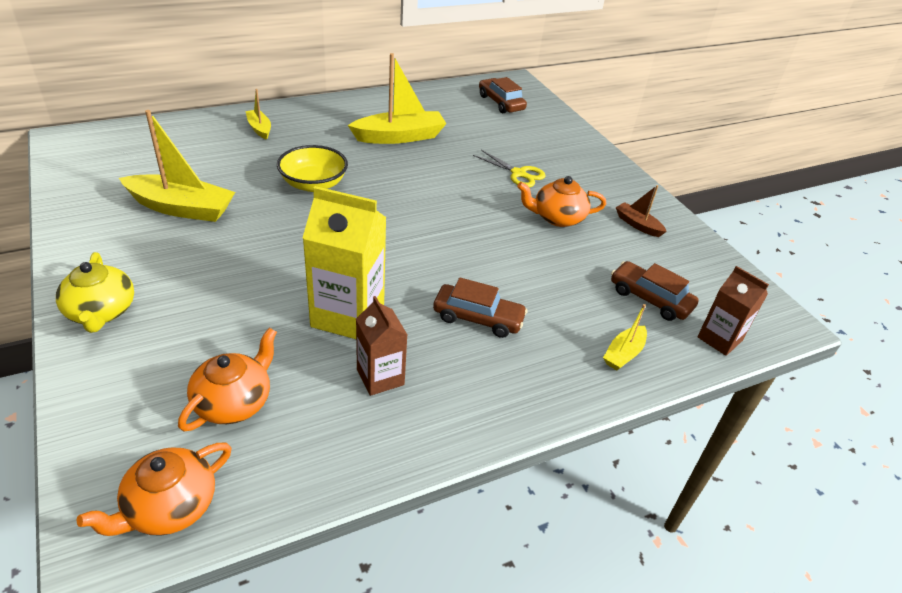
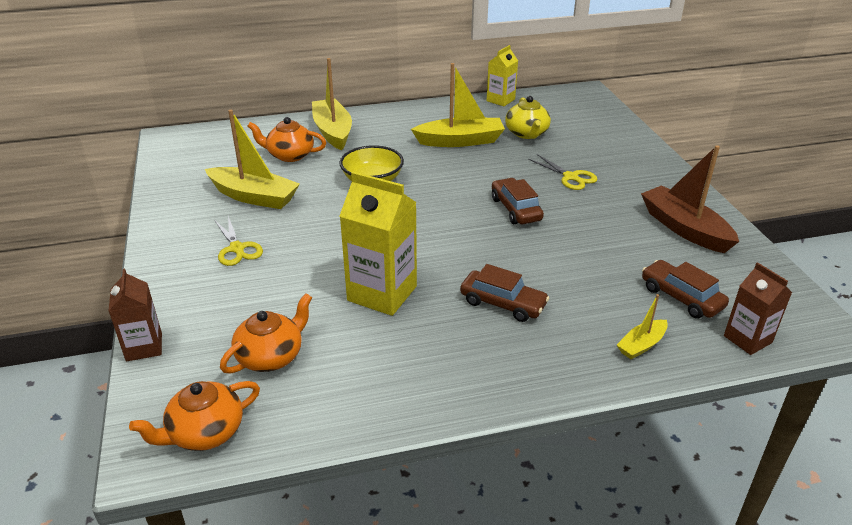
camera: 15 degrees right, 5 degrees down
(101, 312) = (175, 277): yellow teapot -> yellow teapot (527, 133)
(171, 272) = (237, 248): none -> yellow scissors
(259, 129) = (332, 132): yellow boat -> yellow boat, size x1.95
(380, 377) = (401, 347): brown carton -> brown carton (144, 347)
(432, 91) = (500, 100): none -> yellow carton
(501, 103) = (566, 111): brown car -> brown car (515, 209)
(557, 218) = (601, 218): orange teapot -> orange teapot (290, 155)
(637, 225) = (684, 228): brown boat -> brown boat, size x1.95

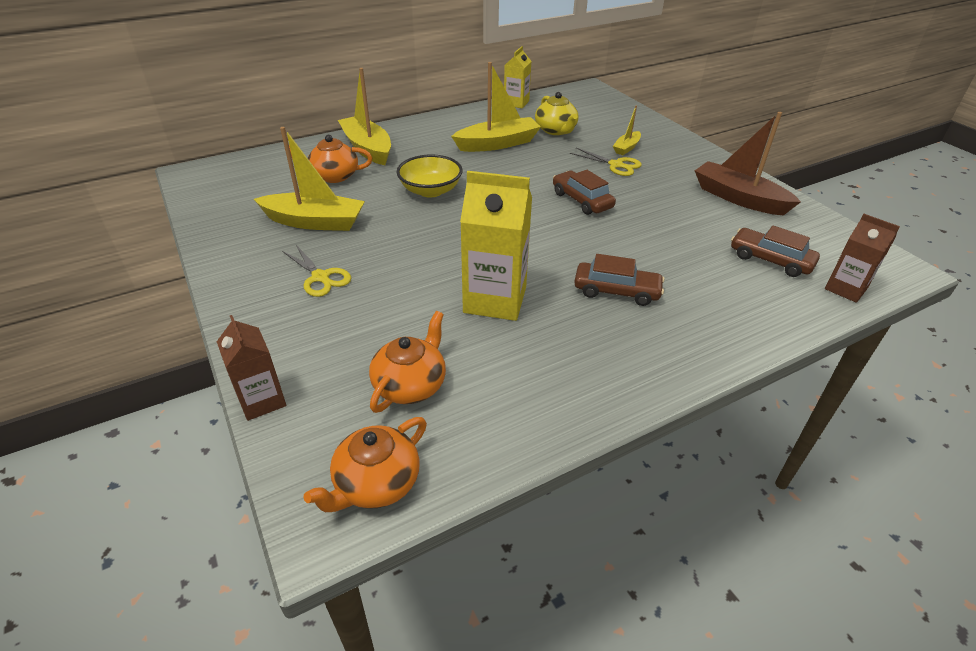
camera: 15 degrees left, 5 degrees up
(641, 345) = (761, 309): yellow boat -> yellow boat (626, 148)

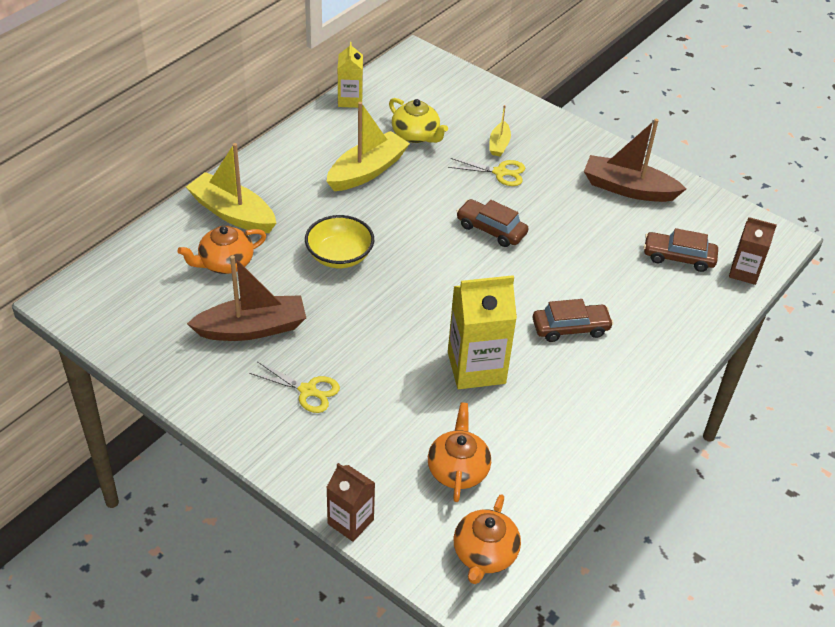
camera: 25 degrees left, 5 degrees up
(314, 222) = (252, 328): yellow boat -> brown boat

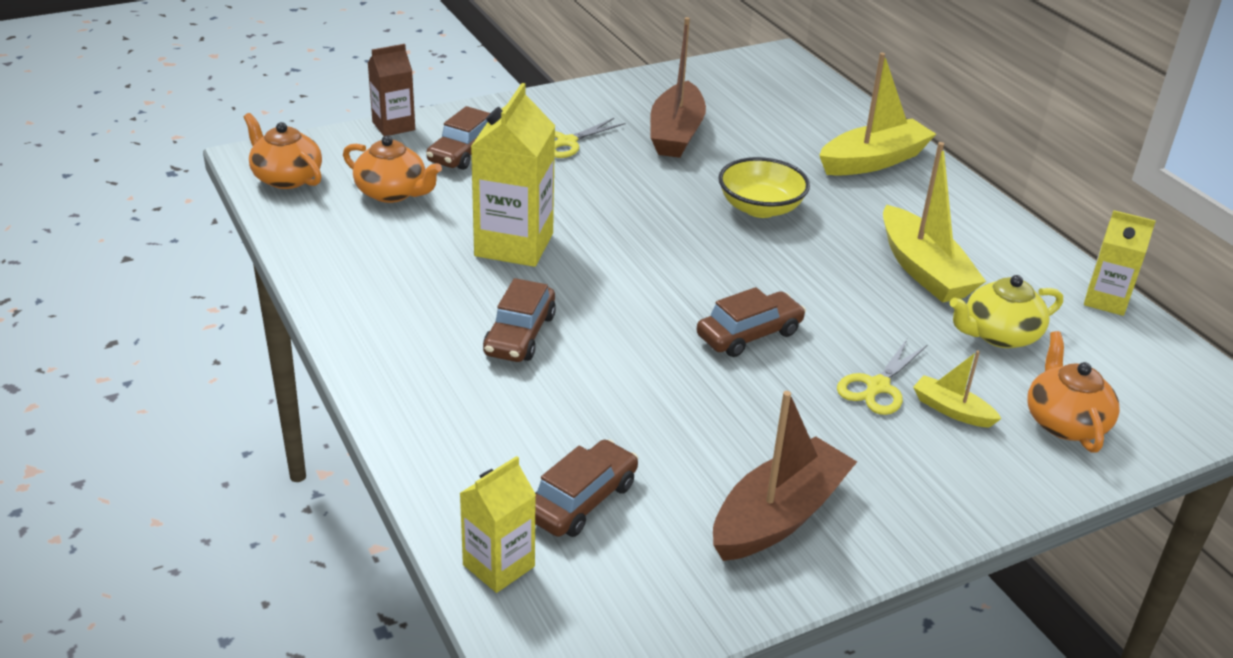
camera: 115 degrees right, 10 degrees down
(225, 263) = (788, 140): orange teapot -> orange teapot (1064, 422)
(365, 451) = (464, 152): none -> brown car
(744, 272) = (498, 566): brown carton -> yellow carton

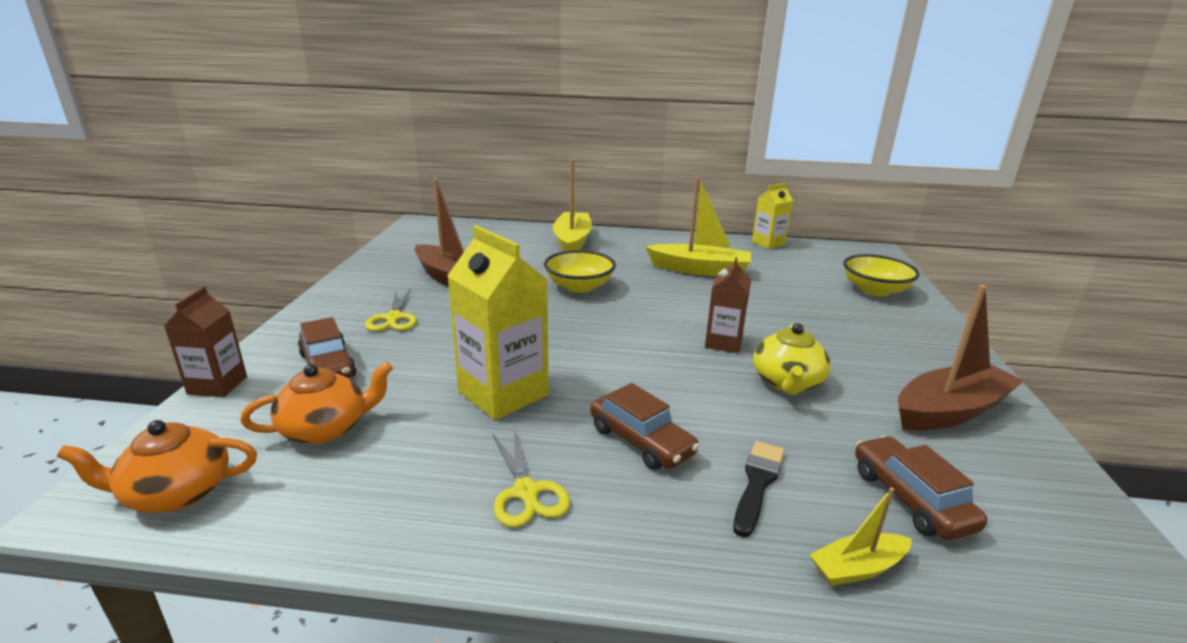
camera: 55 degrees left, 10 degrees down
(498, 566) = (1009, 595): yellow carton -> none
(521, 410) = (757, 483): none -> black brush
(749, 334) = (723, 343): brown car -> brown carton
(778, 516) = (950, 411): brown boat -> brown boat turned 75 degrees clockwise
(877, 386) = (812, 324): yellow scissors -> yellow scissors (526, 492)
(952, 410) = (849, 313): yellow boat -> yellow boat (858, 568)
(999, 335) = (781, 275): yellow teapot -> yellow teapot (787, 382)
(1064, 422) = (875, 290): orange teapot -> yellow bowl

